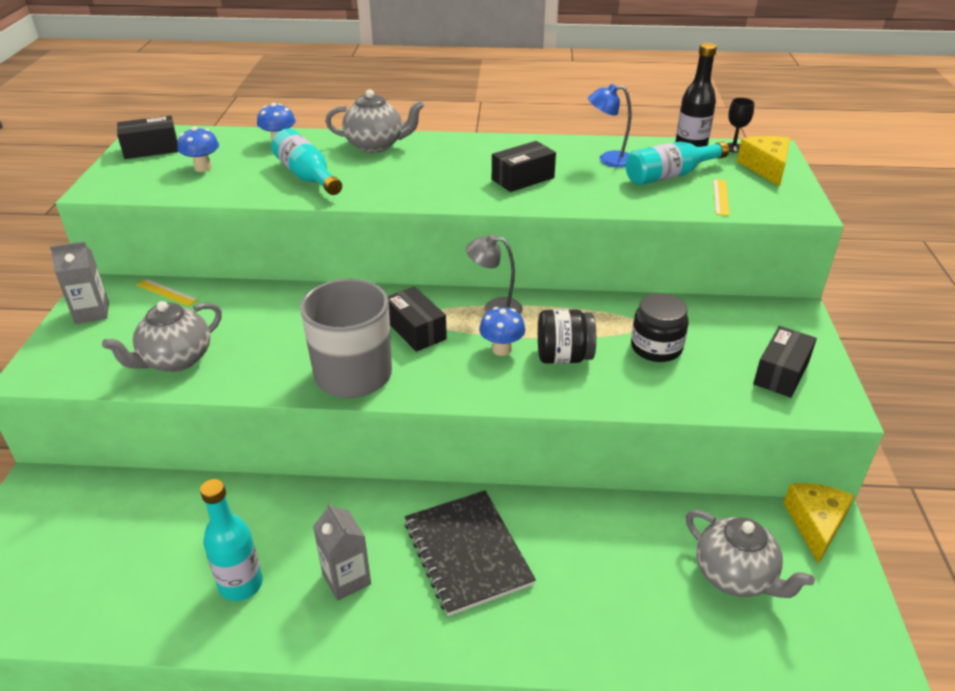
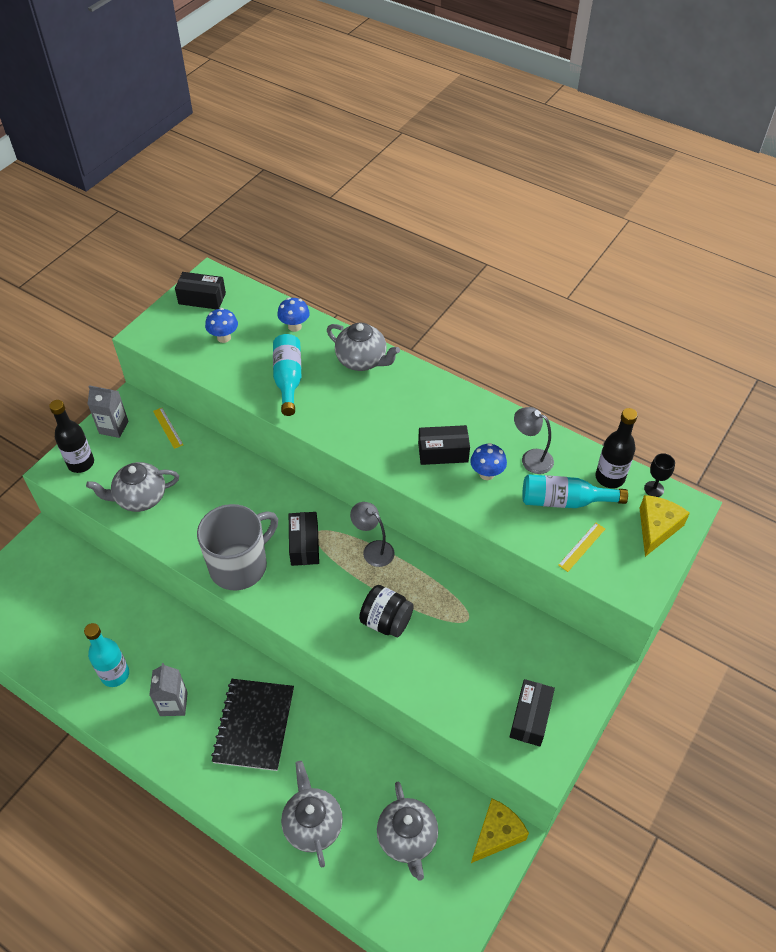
camera: 30 degrees right, 15 degrees up
(67, 356) = (81, 463): none -> black bottle
(501, 349) = (349, 592): blue mushroom -> blue mushroom (486, 474)
(608, 160) = (531, 458): blue lamp -> grey lamp
(622, 618) = (313, 824): none -> grey teapot
(656, 347) = (459, 646): black jar -> none
(781, 373) = (530, 718): black box -> black box turned 45 degrees counterclockwise

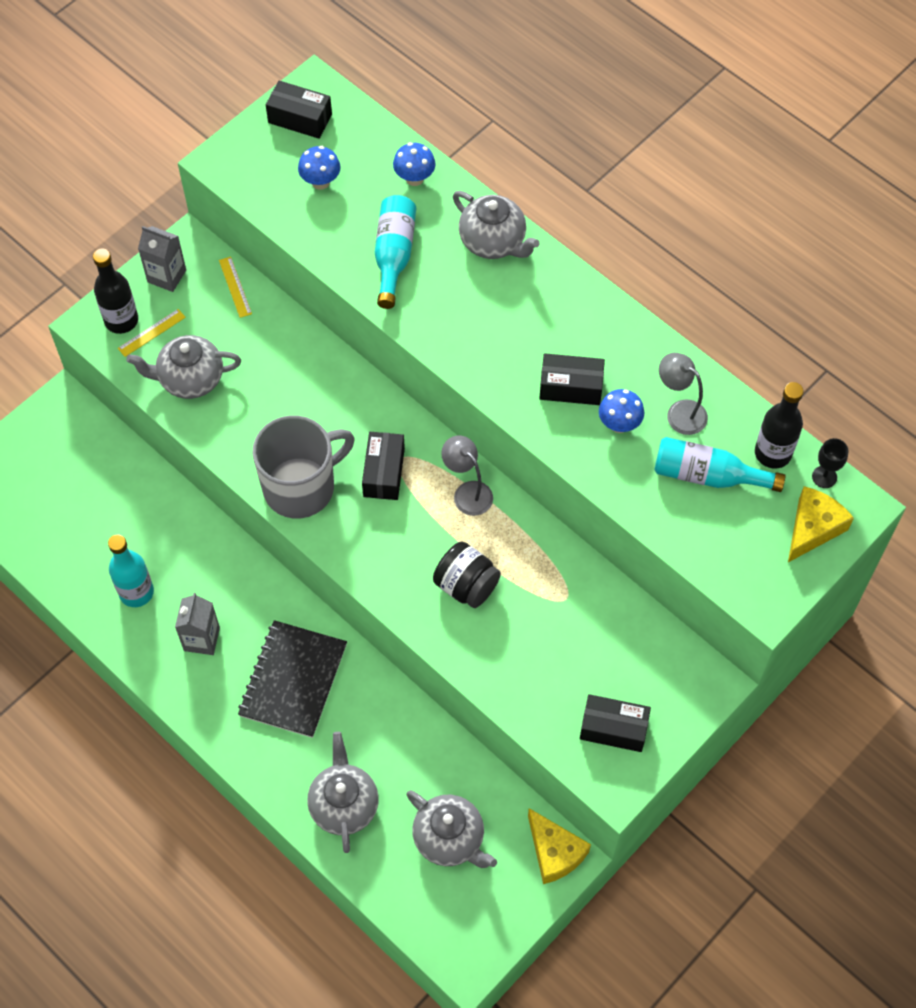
camera: 10 degrees right, 10 degrees up
(407, 838) = (450, 839): grey teapot -> grey teapot turned 45 degrees counterclockwise
(497, 834) = (554, 852): yellow cheese -> yellow cheese turned 90 degrees clockwise
(530, 718) = (613, 728): black box -> black box turned 75 degrees clockwise
(582, 547) = (713, 537): yellow ruler -> yellow ruler (151, 333)

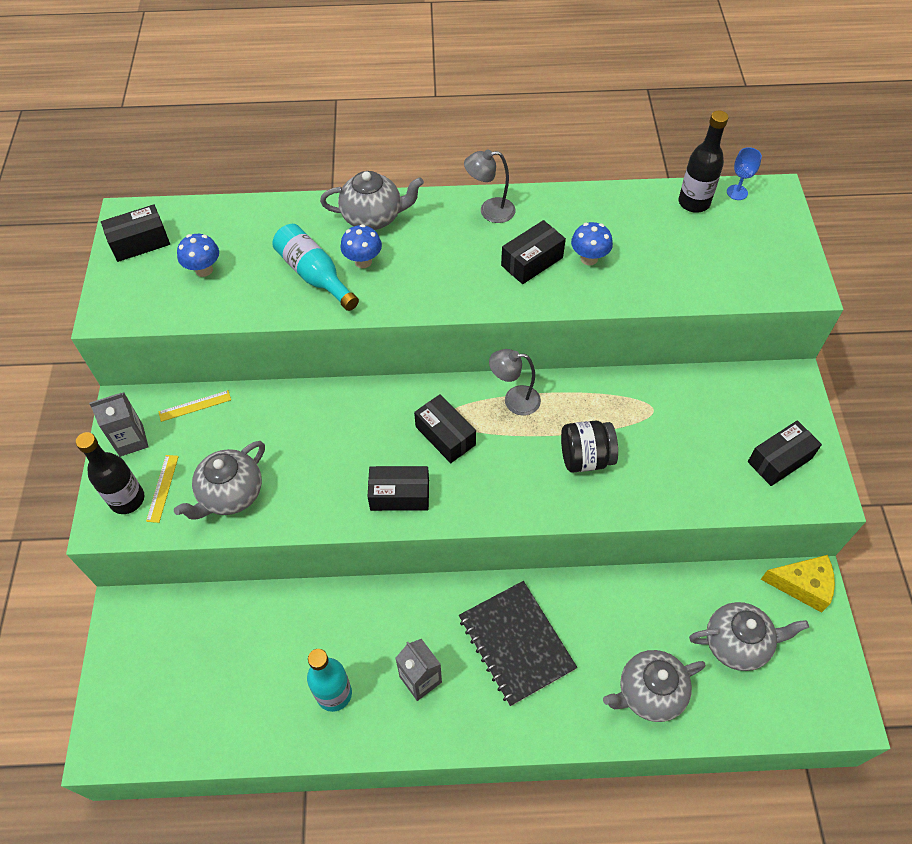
camera: 45 degrees left, 5 degrees down
(235, 287) = (195, 406): yellow ruler -> yellow ruler turned 45 degrees counterclockwise
(301, 486) = (399, 495): grey mug -> black box
(344, 804) = (649, 693): grey teapot -> grey teapot turned 60 degrees counterclockwise
(414, 178) = (271, 220): blue mushroom -> blue mushroom (363, 261)
(679, 412) = (614, 223): grey lamp -> grey lamp (489, 211)
(707, 475) = (676, 244): turquoise bottle -> none
(813, 528) = (770, 224): yellow cheese -> none
(824, 477) = (737, 192): black goblet -> blue goblet

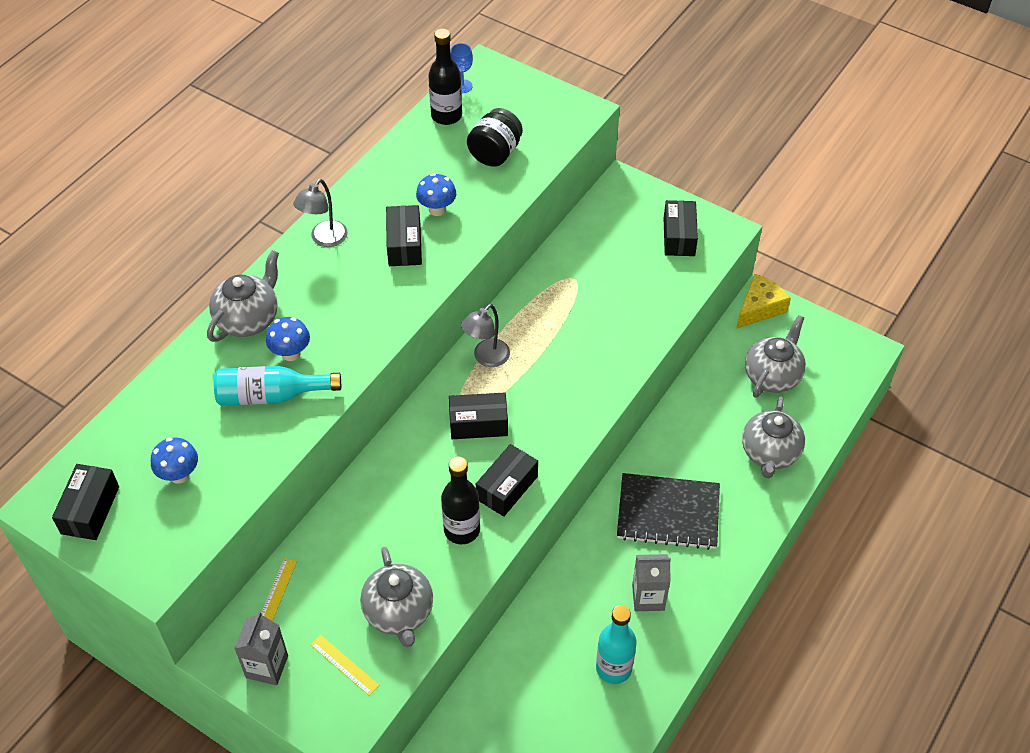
camera: 55 degrees left, 5 degrees down
(127, 499) = (331, 700): black bottle -> black bottle (462, 530)
(585, 458) = (579, 346): black jar -> black jar (495, 153)

